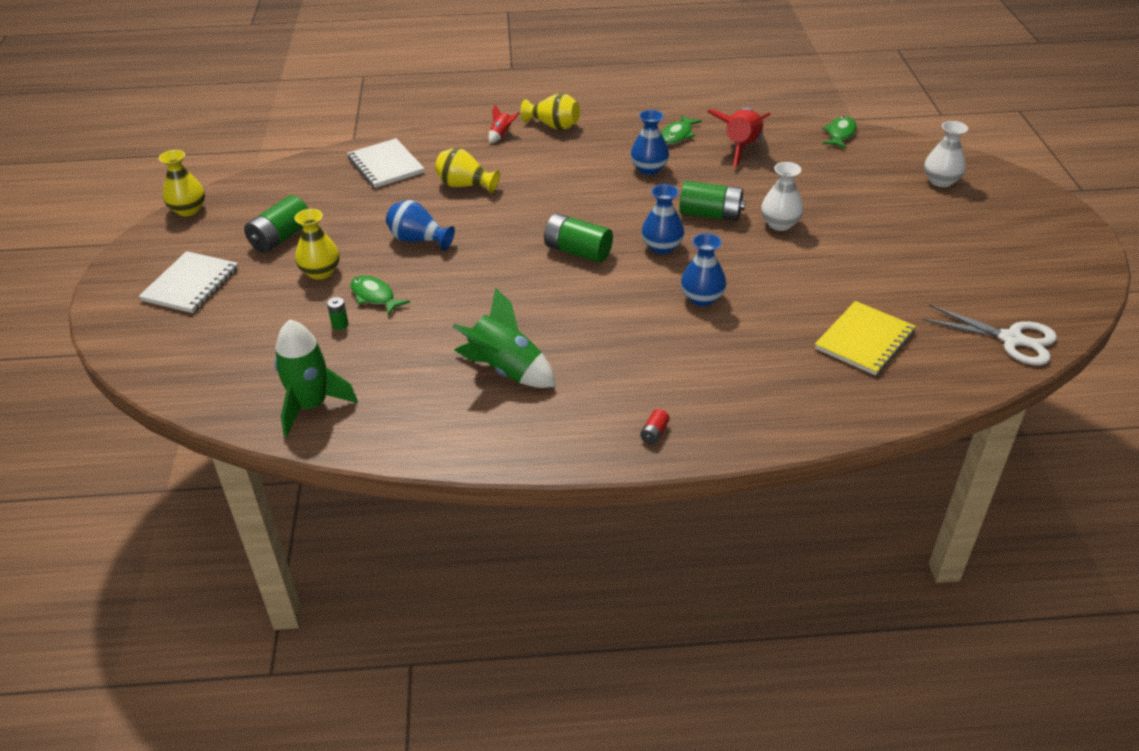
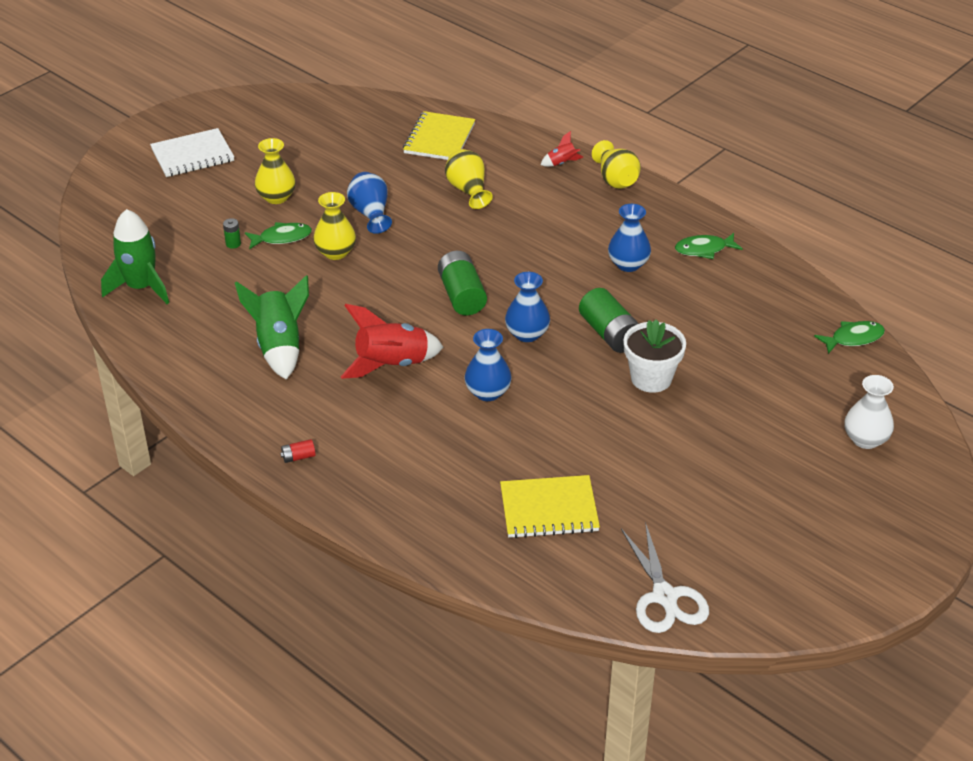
camera: 45 degrees right, 0 degrees up
(188, 210) = (266, 96): yellow vase -> yellow vase (335, 252)
(280, 238) = (290, 154): green battery -> none
(374, 296) = (282, 238): green fish -> green fish turned 75 degrees clockwise
(386, 165) = (439, 138): white notebook -> yellow notebook
(741, 148) = (738, 295): red rocket -> red rocket (392, 364)
(780, 224) = (651, 378): white vase -> white flower pot

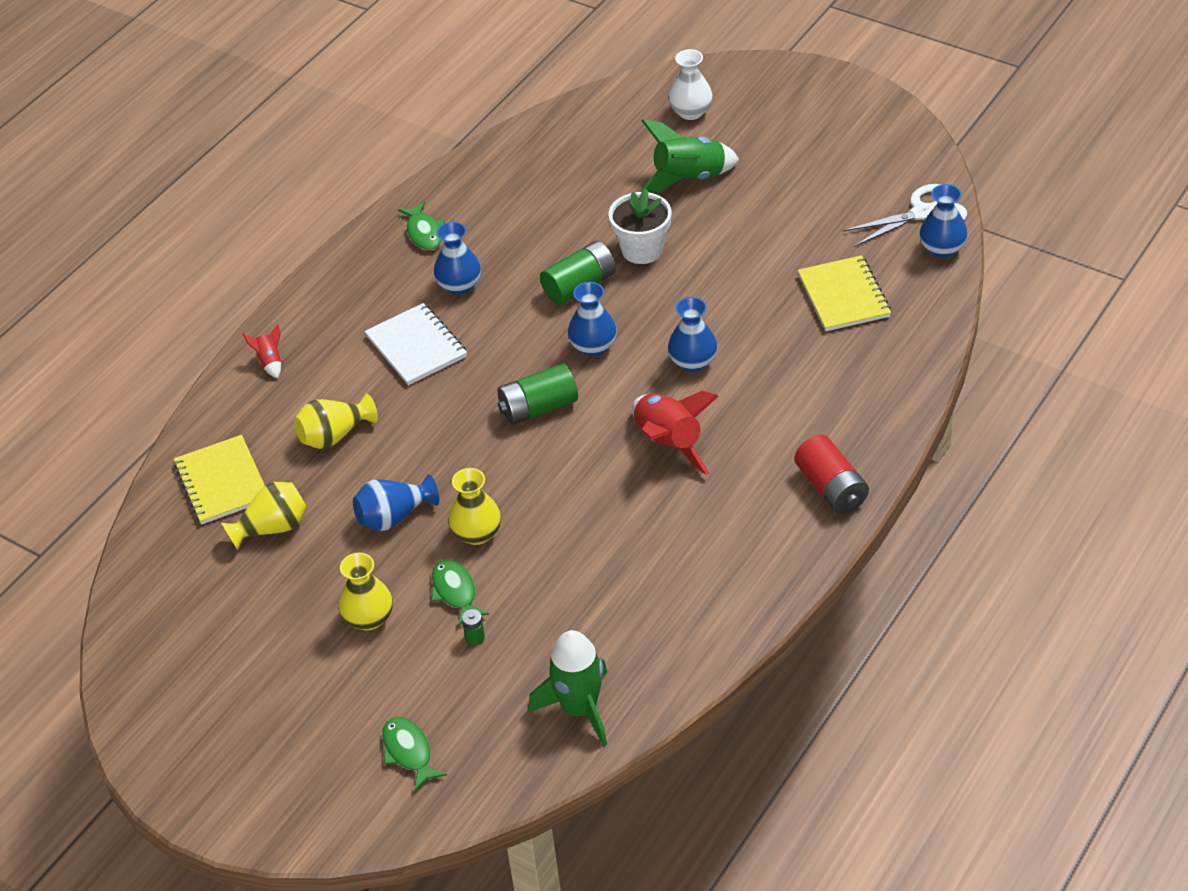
camera: 95 degrees left, 5 degrees up
(192, 155) = (278, 736): white notebook -> white notebook (416, 346)
(279, 347) = (662, 545): green rocket -> green rocket (689, 178)
(298, 457) = (831, 488): red battery -> red battery, size x2.24
(439, 138) = (222, 482): yellow notebook -> yellow notebook turned 60 degrees clockwise
(602, 601) = (942, 249): none -> blue vase
(615, 179) = (300, 313): yellow vase -> yellow vase (272, 528)
(853, 338) = (551, 125): green fish -> green fish (409, 752)

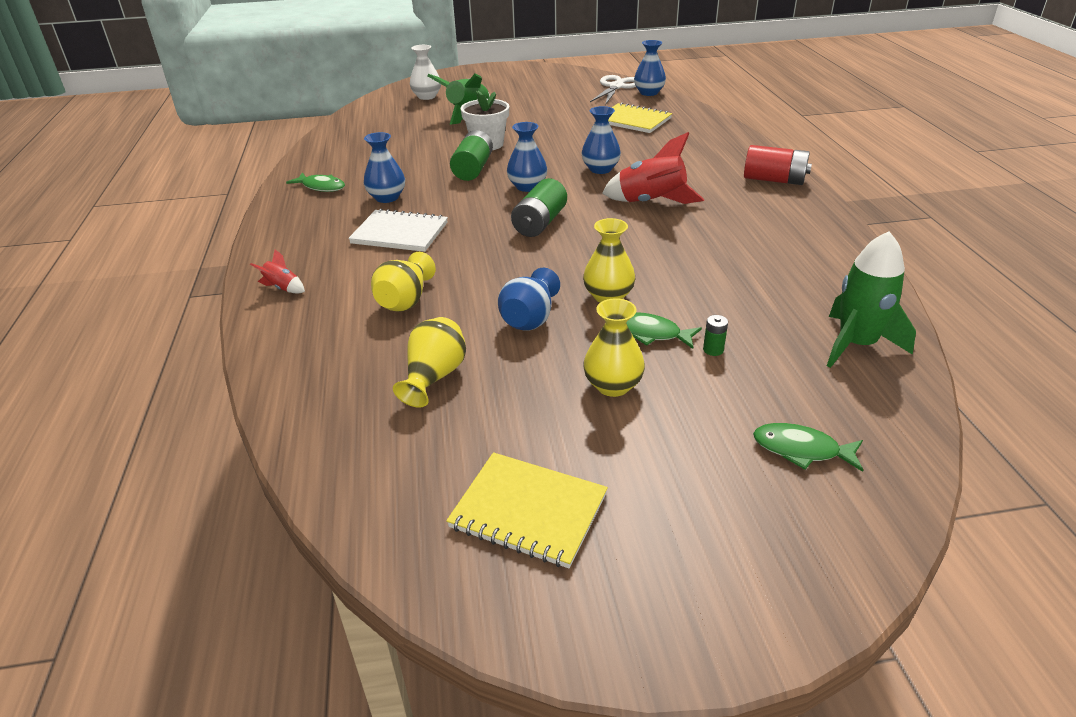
camera: 45 degrees left, 10 degrees down
(222, 482) = (339, 373): yellow notebook -> yellow notebook (528, 511)

